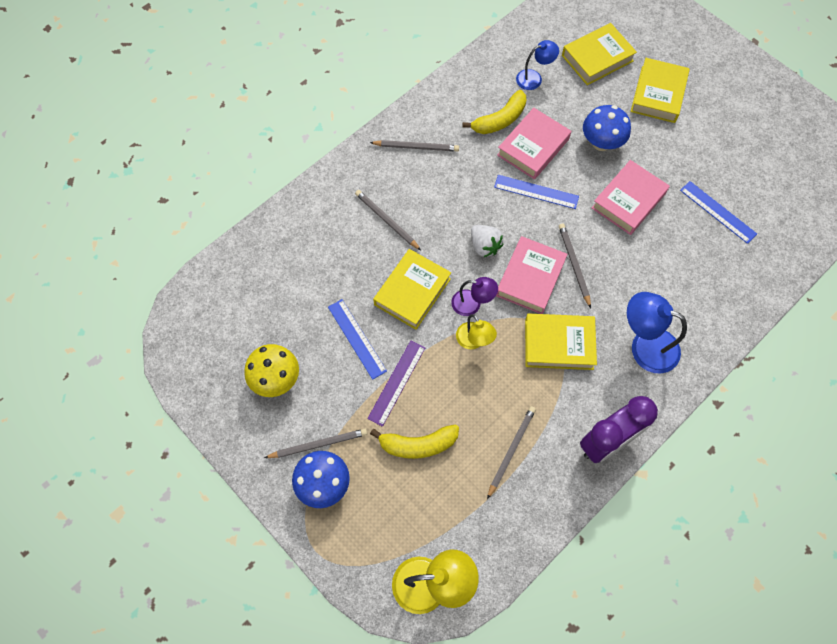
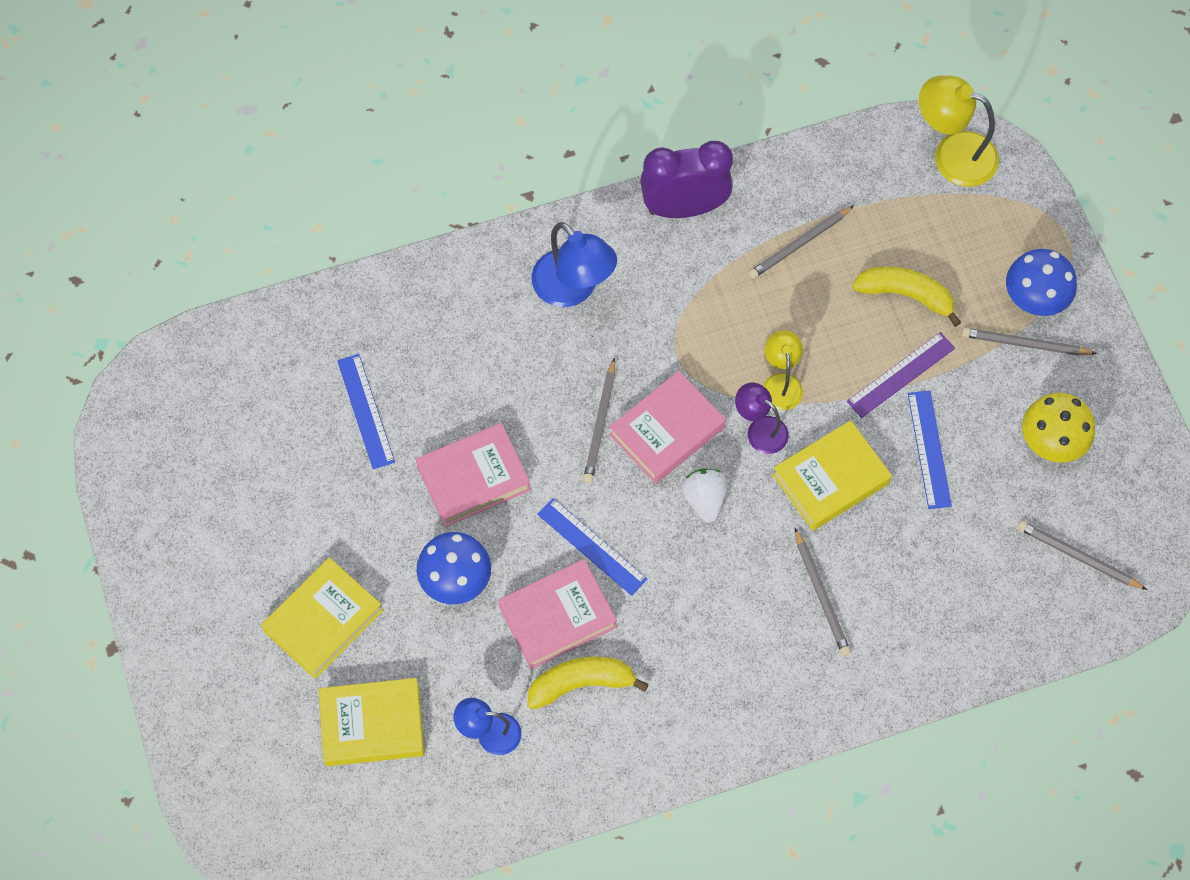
camera: 155 degrees left, 0 degrees up
(416, 147) = (727, 693): grey pencil -> grey pencil (1078, 557)
(559, 344) = (677, 335): yellow book -> none

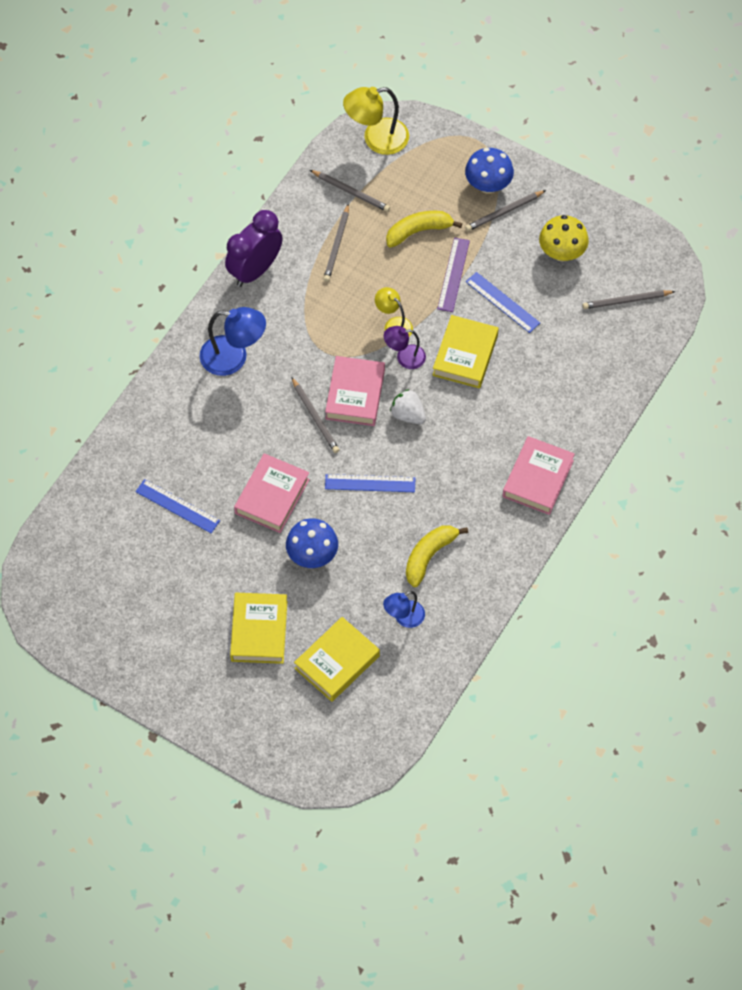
camera: 40 degrees left, 5 degrees down
(557, 617) = (385, 532): pink book -> pink book (538, 479)
(821, 594) = (513, 417): grey pencil -> grey pencil (351, 192)

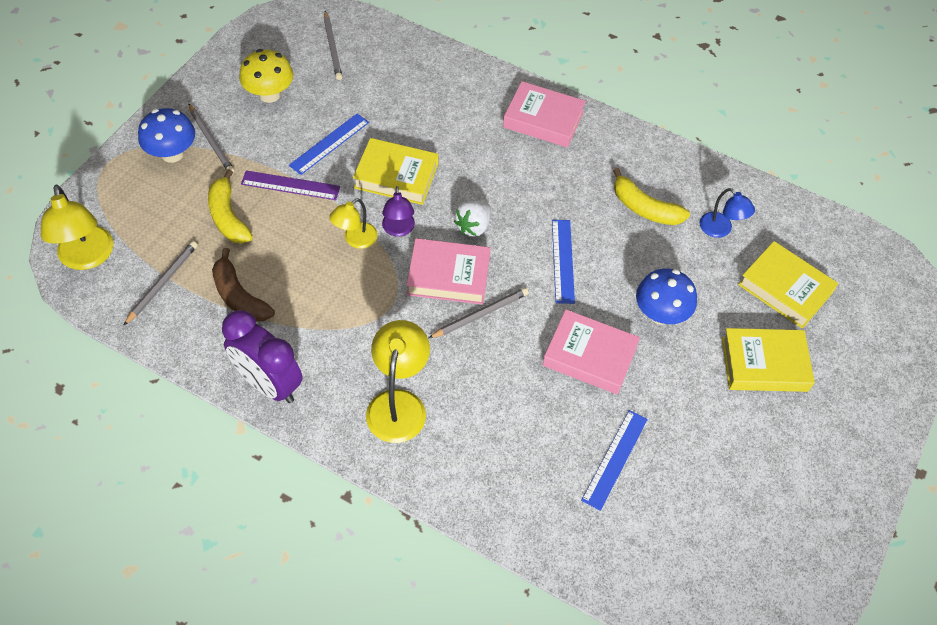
camera: 95 degrees left, 5 degrees down
(233, 357) = (398, 404): blue lamp -> yellow lamp
(337, 245) = (239, 296): grey pencil -> brown banana

